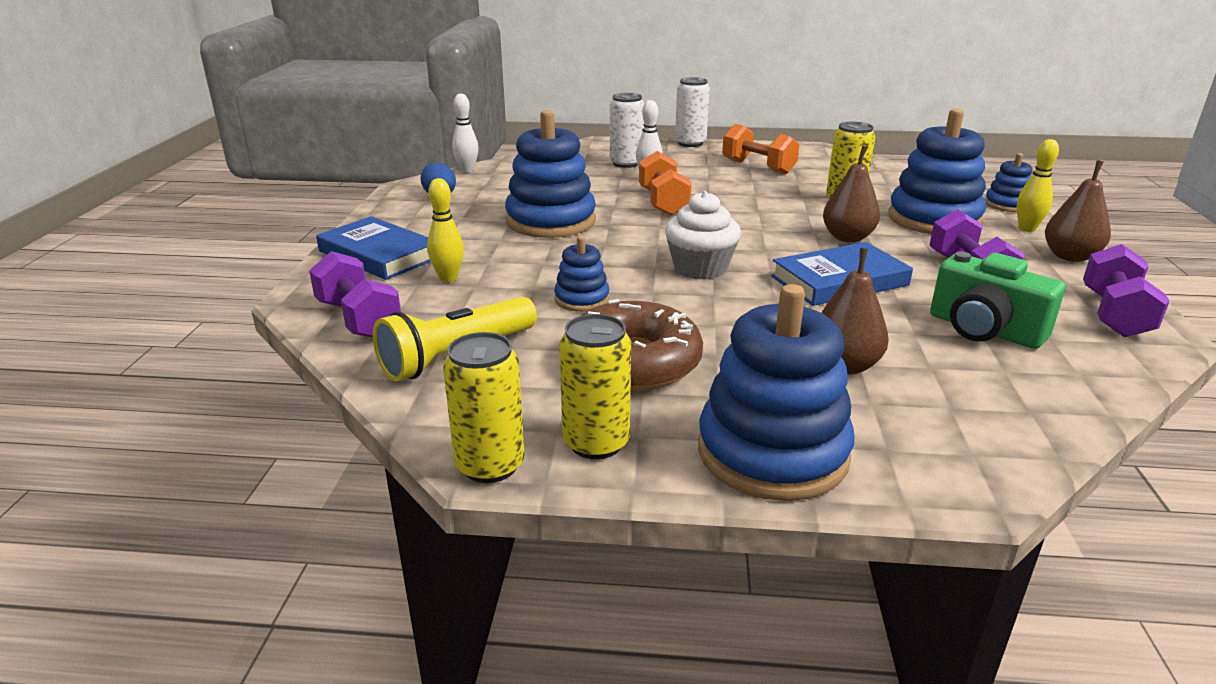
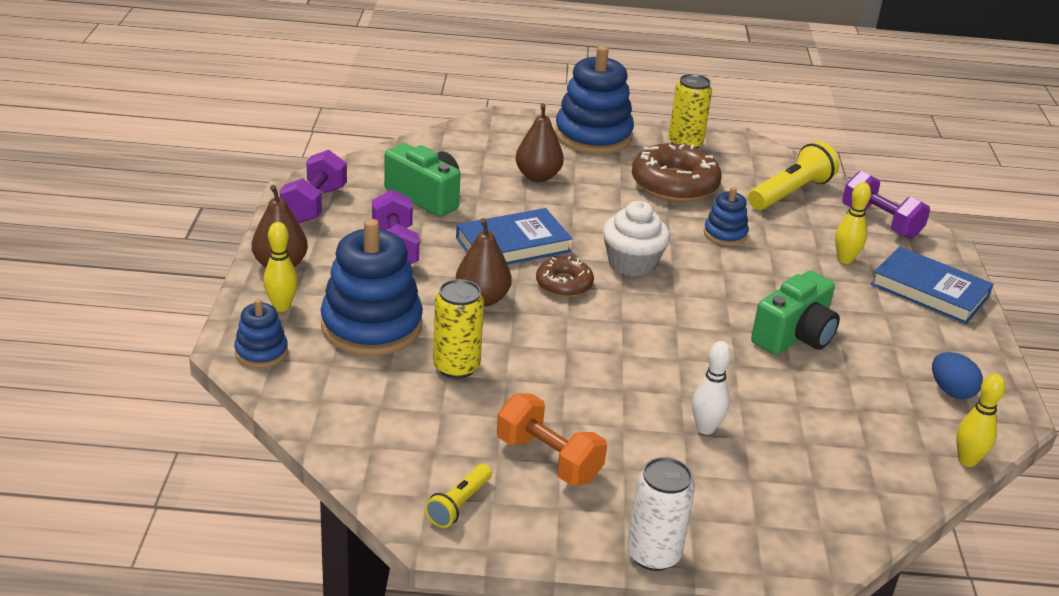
camera: 175 degrees right, 5 degrees up
(467, 170) = (967, 460): white bowling pin -> yellow bowling pin
(490, 465) = (735, 137): yellow can -> none
(551, 221) = (794, 336): blue stacking toy -> green camera
(626, 163) = (746, 477): white can -> none
(663, 202) = (678, 369): orange dumbbell -> none
(771, 250) = (564, 284): none -> brown donut
(808, 154) = (459, 504): none -> yellow flashlight

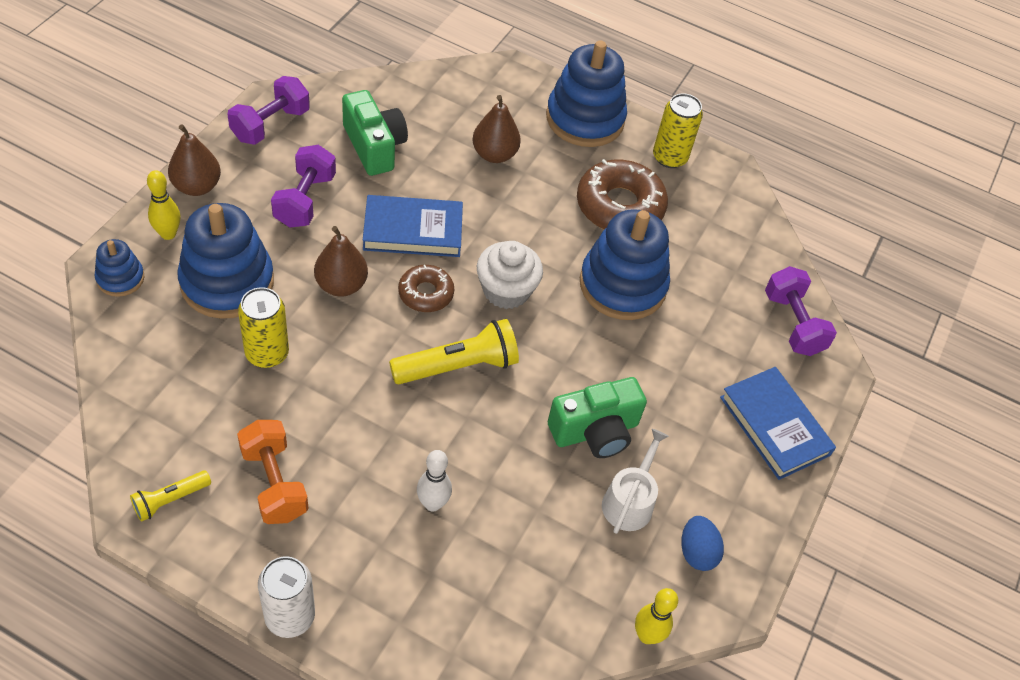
camera: 20 degrees right, 20 degrees up
(725, 234) = (622, 285): blue stacking toy -> blue stacking toy, size x2.00
(790, 193) = (729, 255): yellow flashlight -> yellow flashlight (458, 366)
(845, 259) = (718, 357): yellow bowling pin -> none
(866, 374) = (630, 501): none -> white watering can

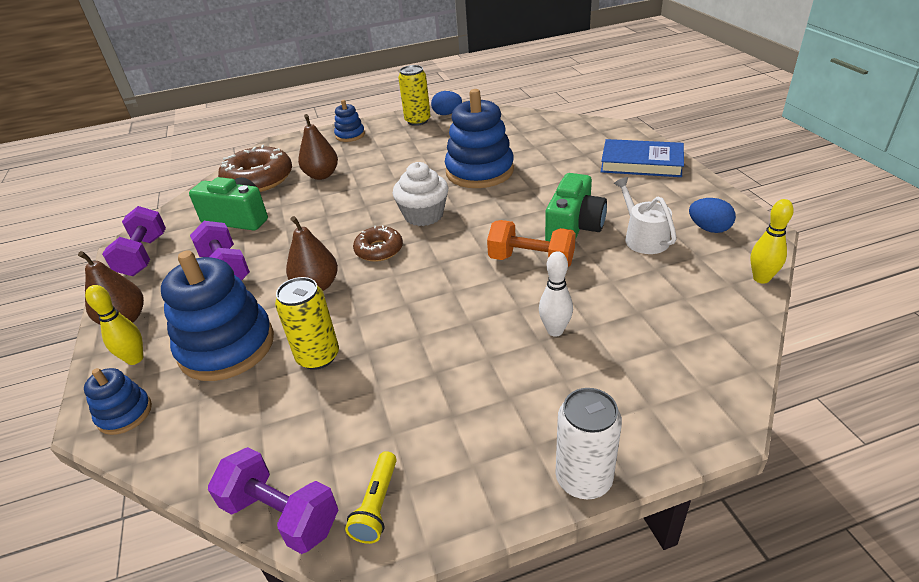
camera: 35 degrees left, 15 degrees down
(274, 483) = (440, 416): orange dumbbell -> orange dumbbell (531, 261)
(413, 230) = (324, 232): blue book -> none
(458, 366) = (454, 263): yellow flashlight -> none
(585, 119) = (350, 135): blue stacking toy -> blue stacking toy, size x0.50
(619, 206) = (424, 149): brown donut -> brown donut (258, 179)
(710, 174) = (447, 114): none -> blue egg
(793, 324) = (578, 129): purple dumbbell -> purple dumbbell (281, 515)

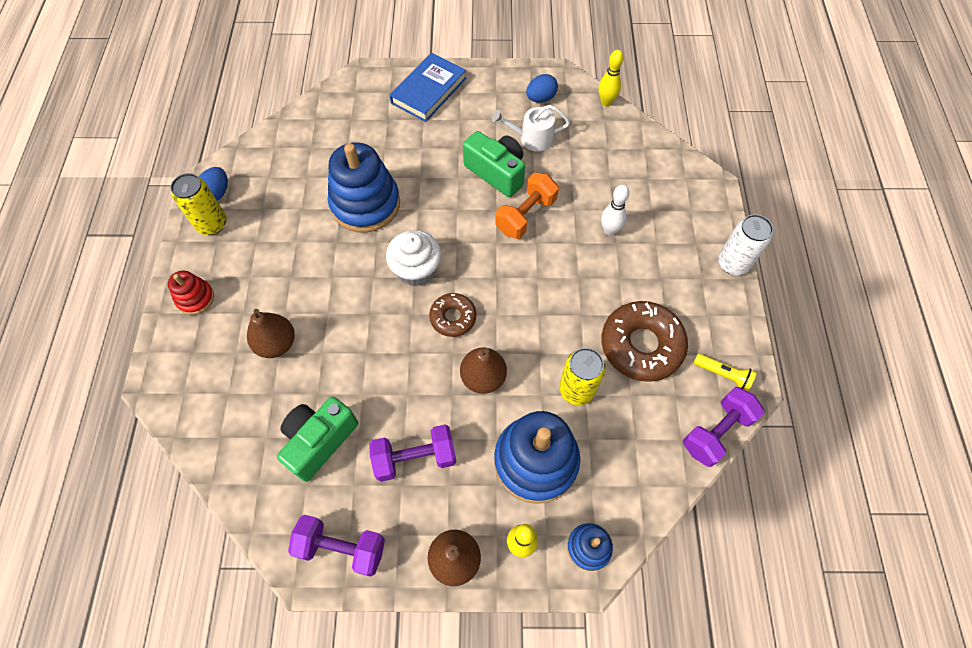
camera: 75 degrees left, 25 degrees up
(258, 179) = (239, 412): brown donut -> brown donut (641, 345)
(350, 135) = (195, 298): blue stacking toy -> red stacking toy

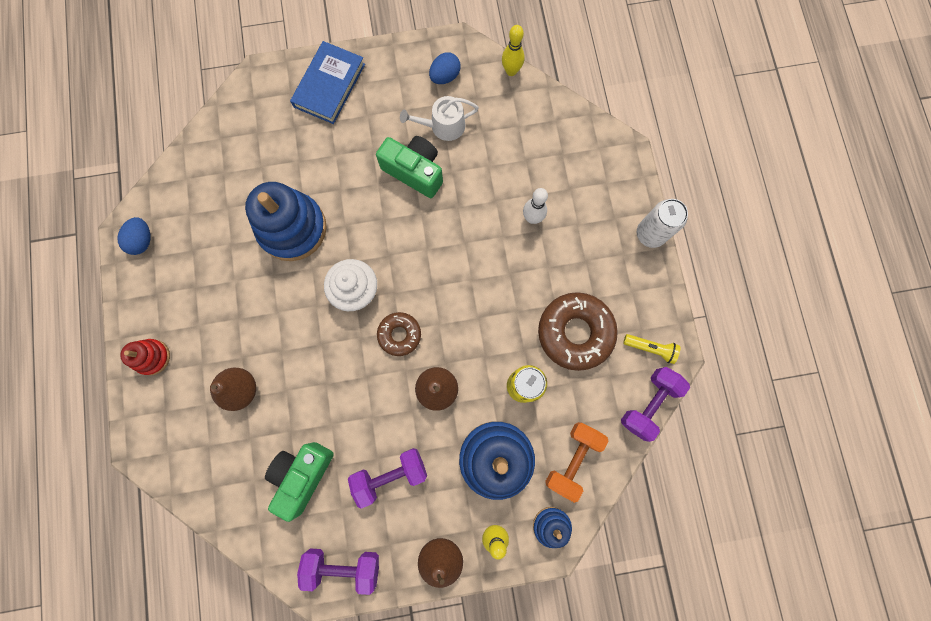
camera: 10 degrees left, 15 degrees up
(212, 224) = (147, 276): yellow can -> none
(525, 215) = (450, 215): orange dumbbell -> orange dumbbell (572, 459)

